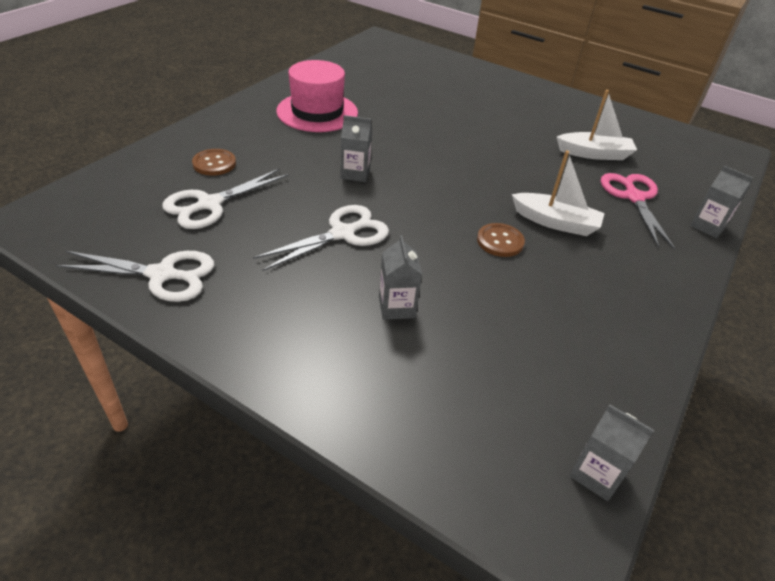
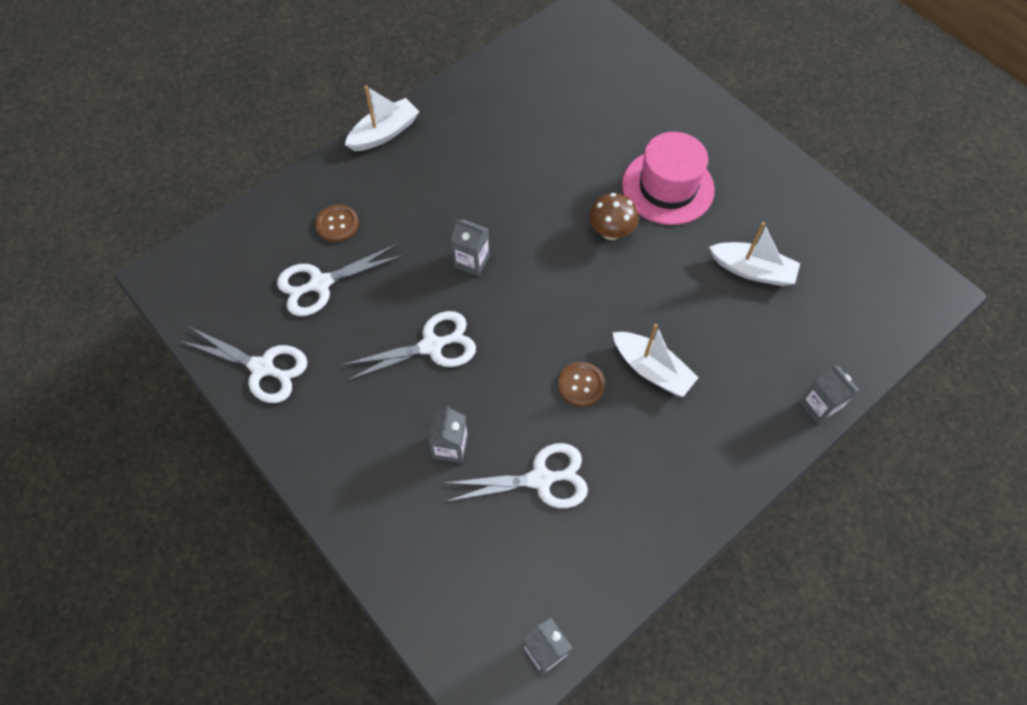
camera: 20 degrees right, 20 degrees up
(240, 106) = (384, 133): none -> white boat
(317, 112) = (463, 153): pink hat -> pink hat (667, 187)
(467, 144) = (610, 232): none -> brown mushroom
(502, 317) = (541, 479): none -> white scissors
(633, 197) = (759, 348): pink scissors -> none

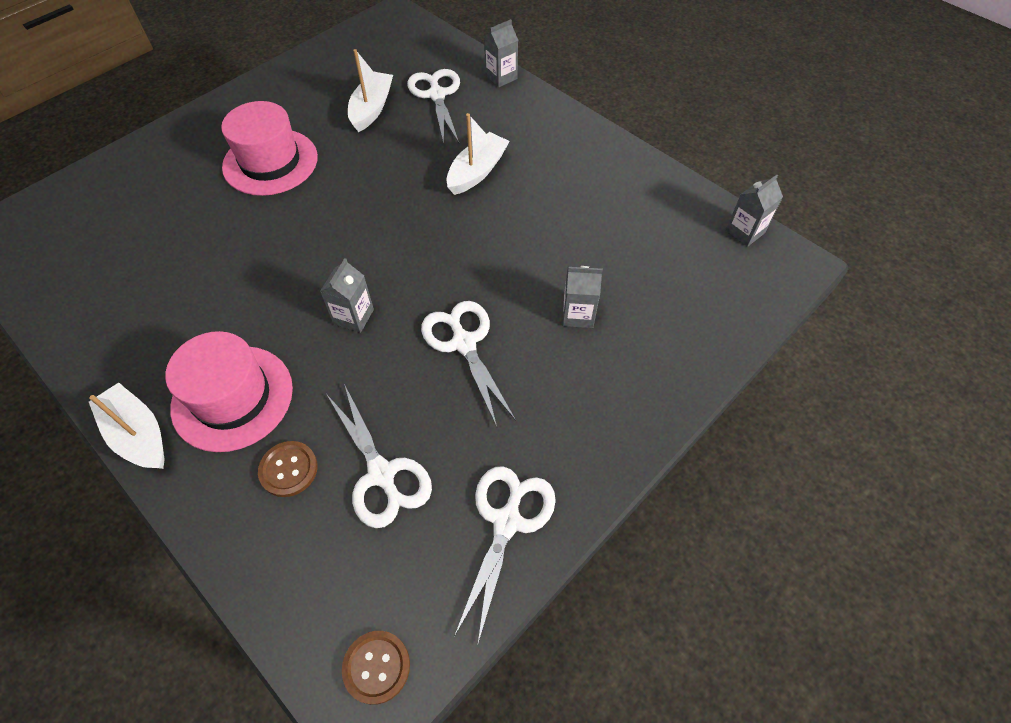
camera: 95 degrees left, 5 degrees down
(405, 184) = (232, 397): none -> pink hat
(541, 479) = (597, 243): white scissors -> white scissors (437, 95)
(581, 385) = (498, 219): brown button -> brown button (376, 667)
(610, 232) = (322, 203): brown mushroom -> none

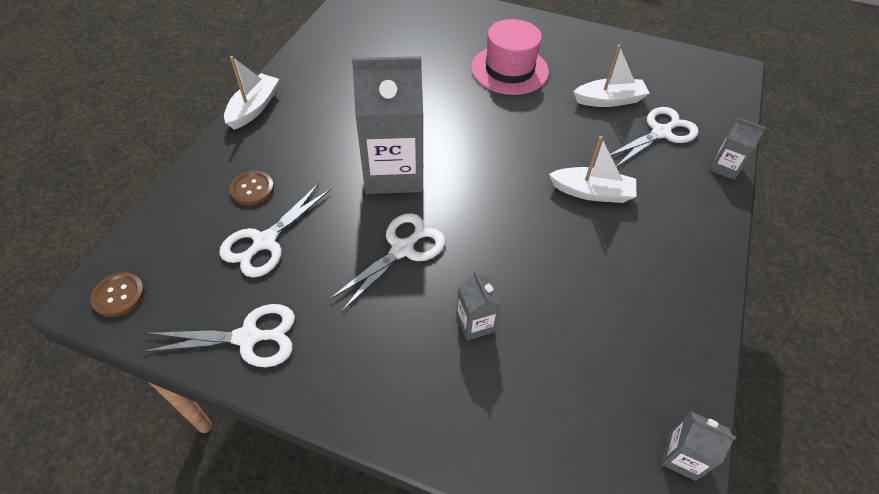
camera: 65 degrees right, 5 degrees down
(232, 397) = (297, 138): pink hat -> none
(353, 317) = (393, 172): grey carton -> grey carton, size x2.22

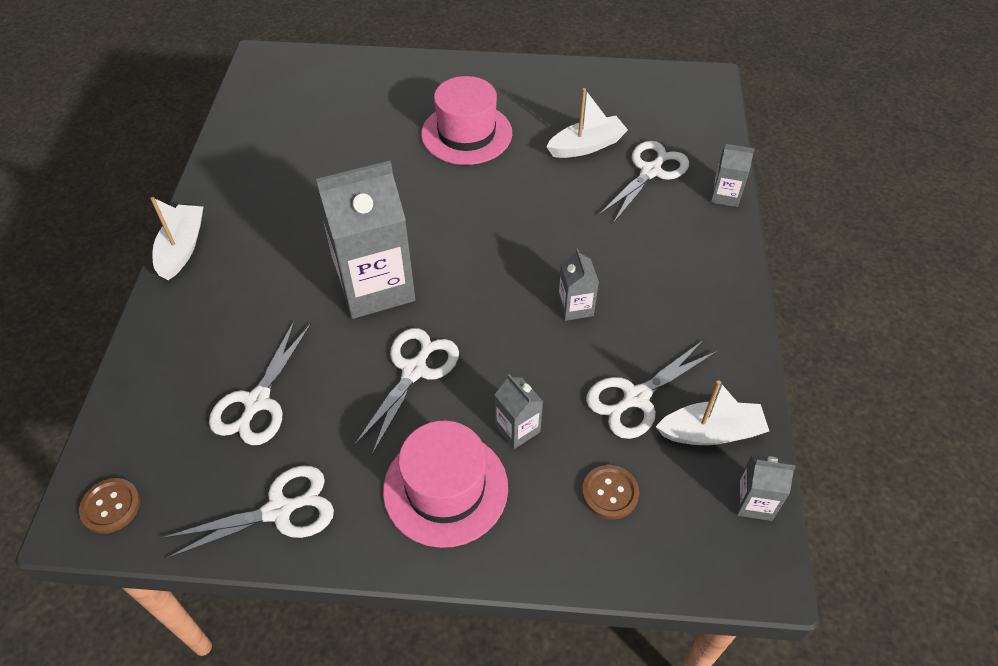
camera: 15 degrees left, 0 degrees up
(252, 189) = (219, 346): brown button -> brown button (610, 493)
(394, 359) = (445, 488): none -> pink hat
(560, 230) = (575, 307): none -> grey carton
(592, 192) = (597, 256): white boat -> white boat (711, 432)
(592, 325) = (636, 398): none -> white scissors

